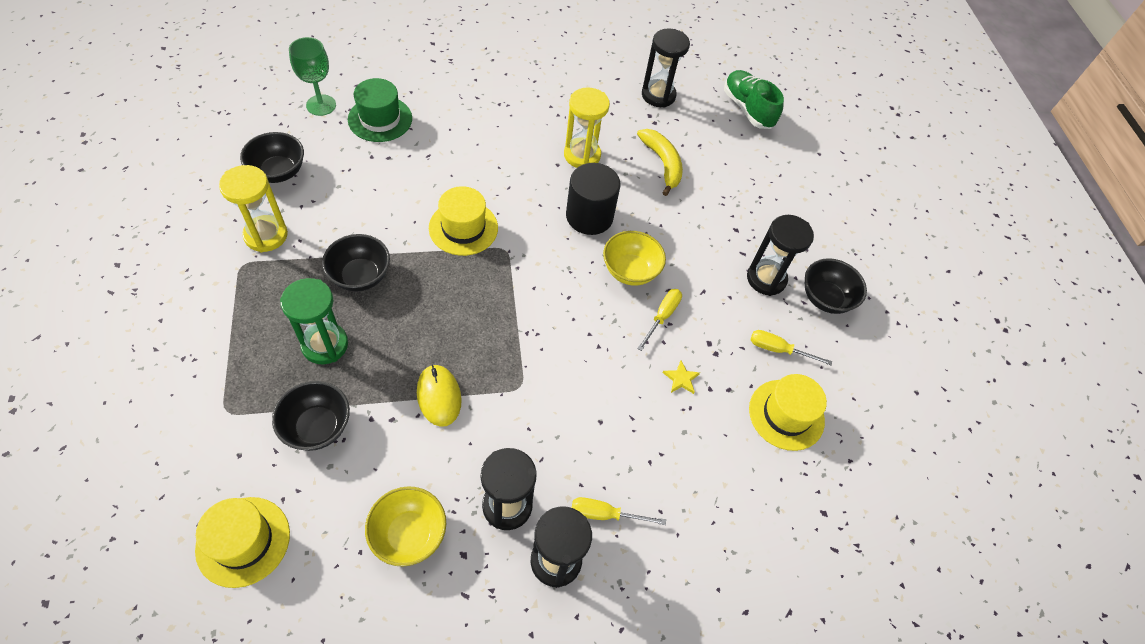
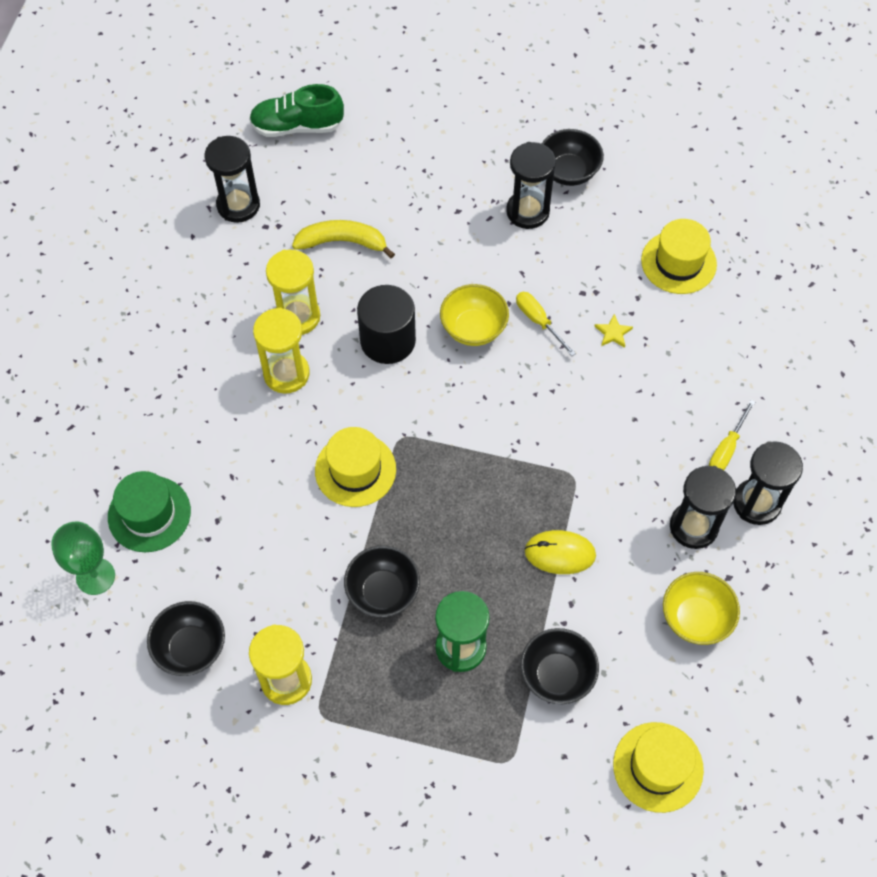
camera: 60 degrees left, 5 degrees up
(529, 162) = (286, 374): none -> yellow hourglass
(778, 349) = (610, 238): yellow screwdriver -> none

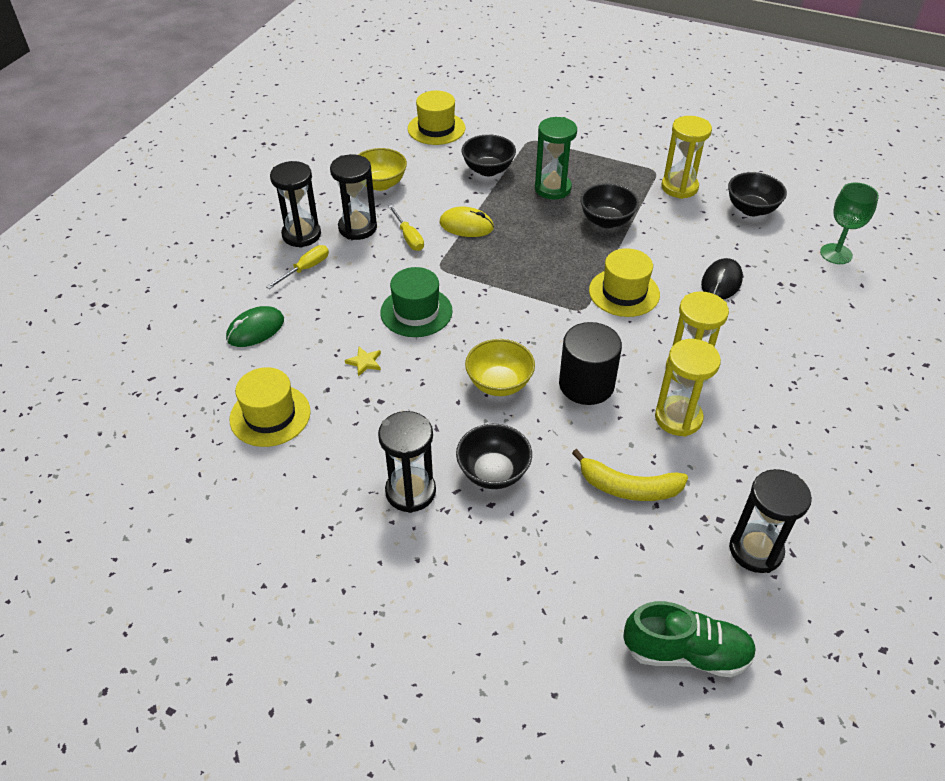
camera: 170 degrees left, 15 degrees down
(149, 514) = (800, 285): green hat -> green hat (416, 312)
(242, 504) = (721, 282): none -> black mouse
(538, 321) = (433, 381): yellow screwdriver -> yellow screwdriver (408, 237)
(568, 172) = (347, 532): black bowl -> black bowl (493, 472)
(741, 355) = (255, 329): none -> green mouse

